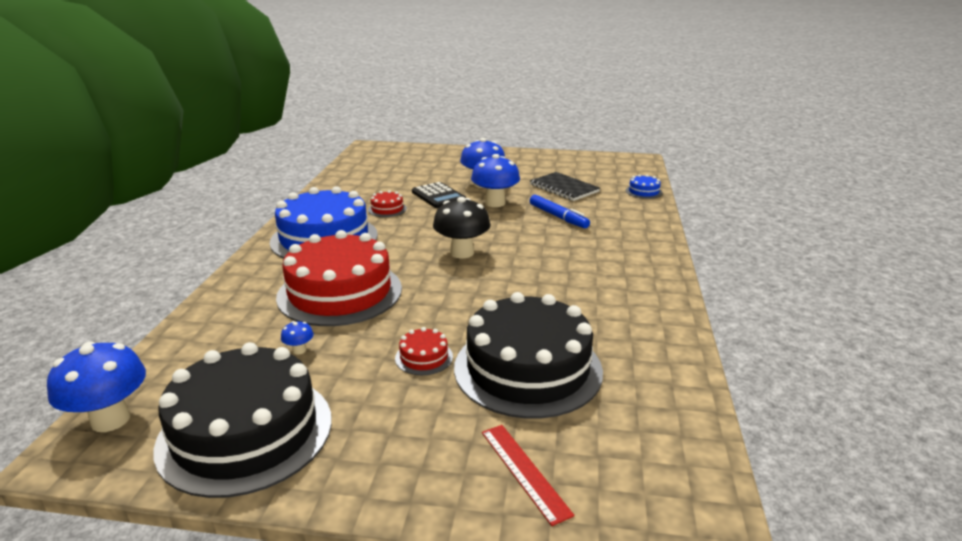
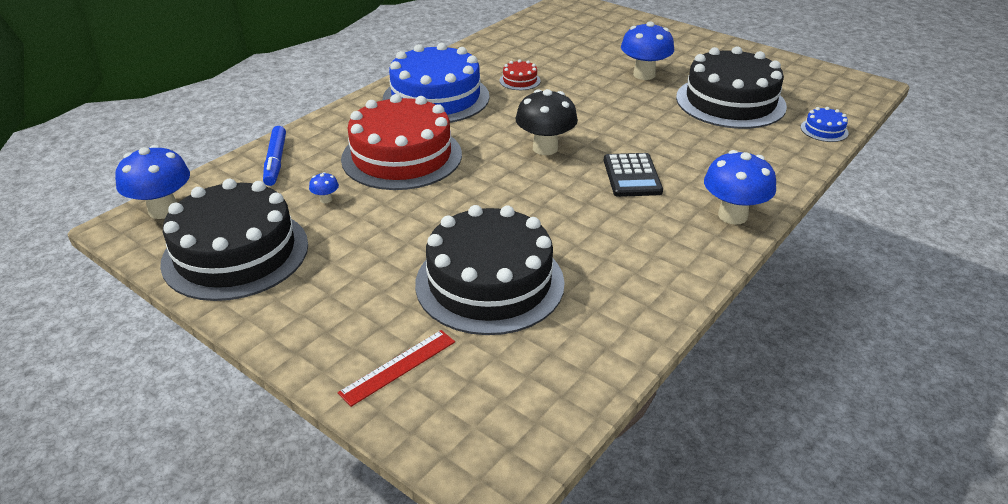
camera: 30 degrees right, 10 degrees up
(424, 357) = (414, 240): red cake -> none
(438, 196) = (583, 78): black calculator -> black calculator (632, 176)
(495, 203) = (634, 101): blue mushroom -> blue mushroom (732, 215)
(524, 471) = (398, 367): red ruler -> red ruler turned 45 degrees clockwise
(558, 217) = (686, 135): blue marker -> blue marker (276, 161)
(564, 188) = (730, 102): black notebook -> black cake

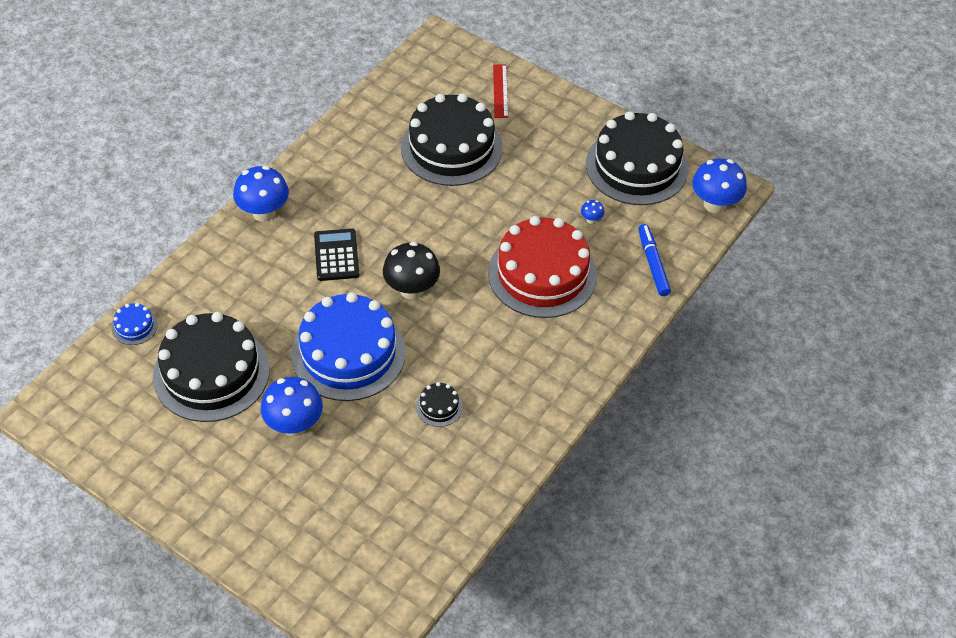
camera: 175 degrees right, 15 degrees up
(398, 367) = (500, 91): red ruler -> red ruler turned 45 degrees counterclockwise
(436, 98) = (528, 369): blue cake -> blue cake (348, 353)
(520, 80) = (439, 407): red cake -> black cake

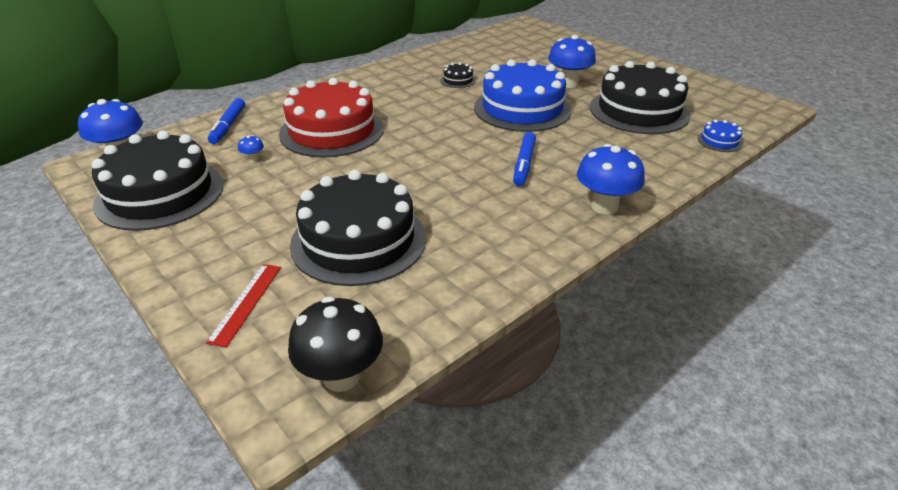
camera: 165 degrees left, 15 degrees down
(336, 255) = (524, 164): black calculator -> blue marker
(411, 290) = (456, 135): black mushroom -> black mushroom (341, 376)

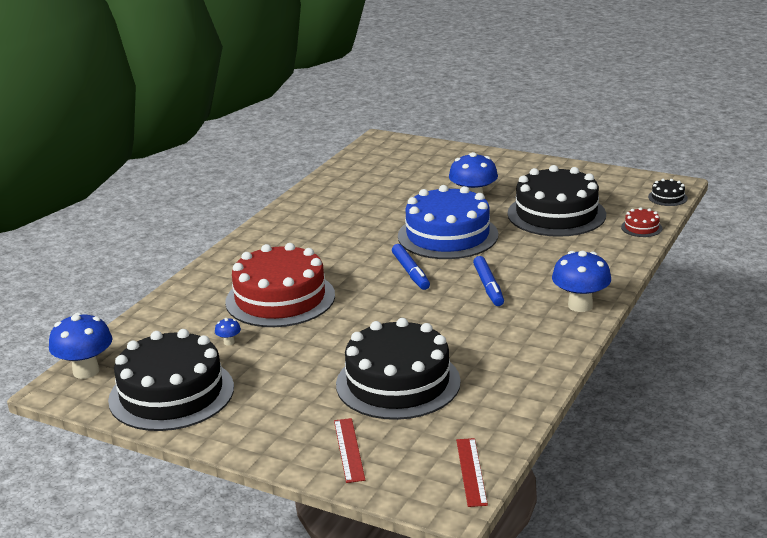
camera: 20 degrees left, 10 degrees down
(228, 126) = (166, 318): blue marker -> blue marker (410, 272)
(341, 376) = (471, 471): black mushroom -> red ruler
(458, 80) = (361, 220): black cake -> black cake (667, 197)
(719, 141) = (641, 228): blue cake -> red cake

